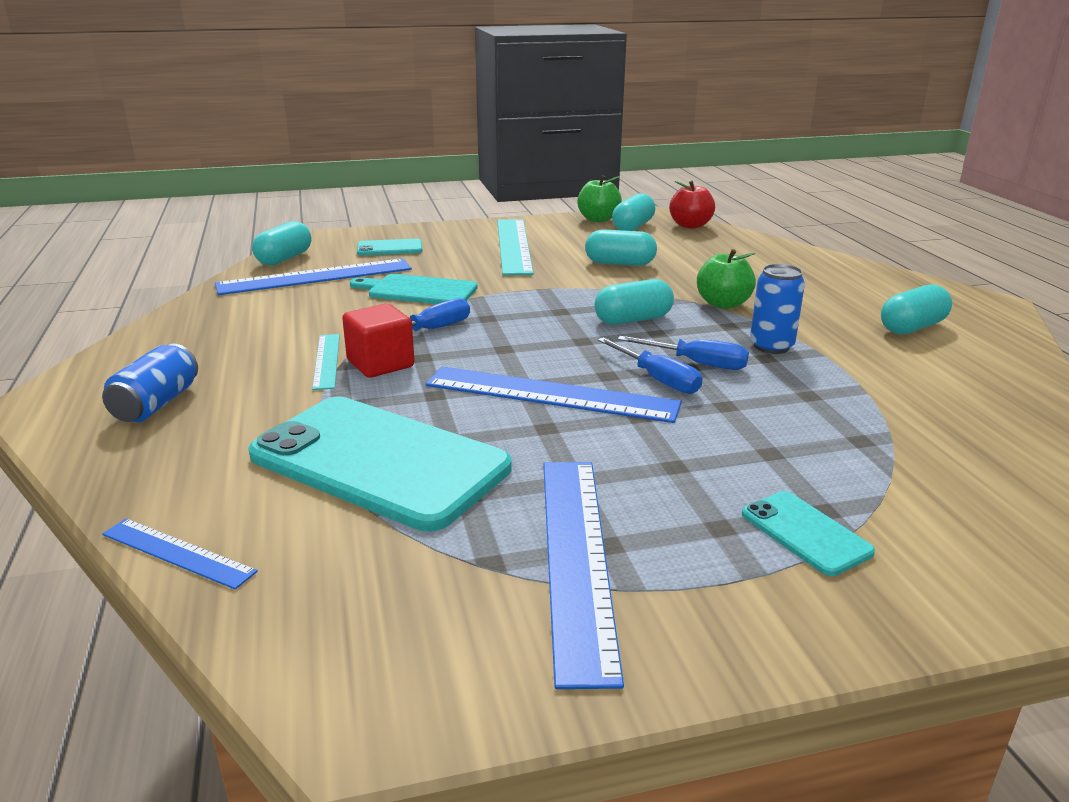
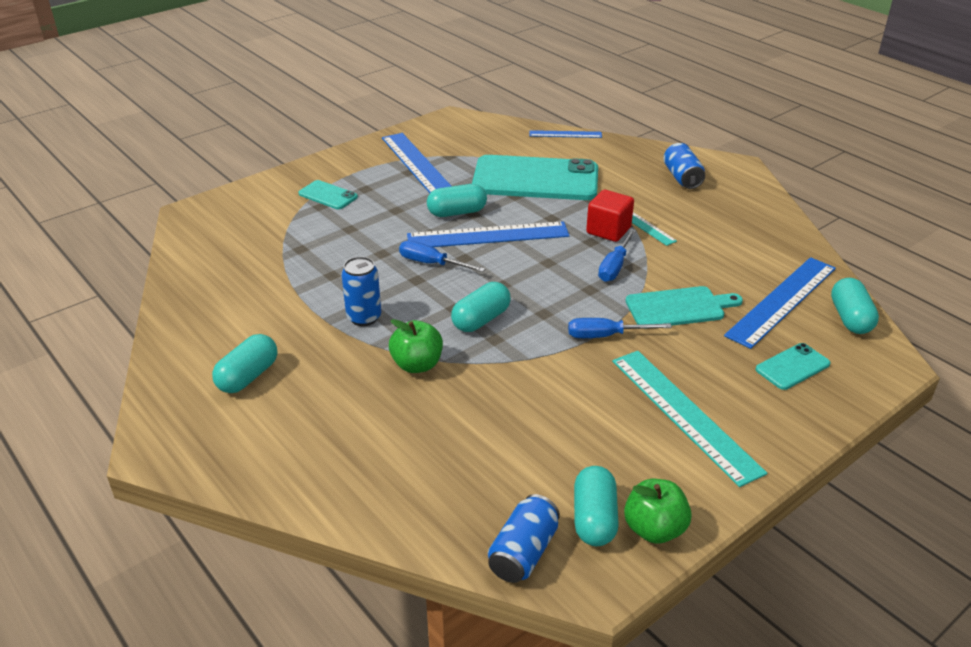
camera: 155 degrees right, 10 degrees up
(620, 263) = (548, 410): turquoise capsule -> turquoise capsule (457, 212)
(690, 225) = (523, 552): red apple -> blue can
(697, 363) = (412, 284): blue screwdriver -> blue screwdriver (605, 336)

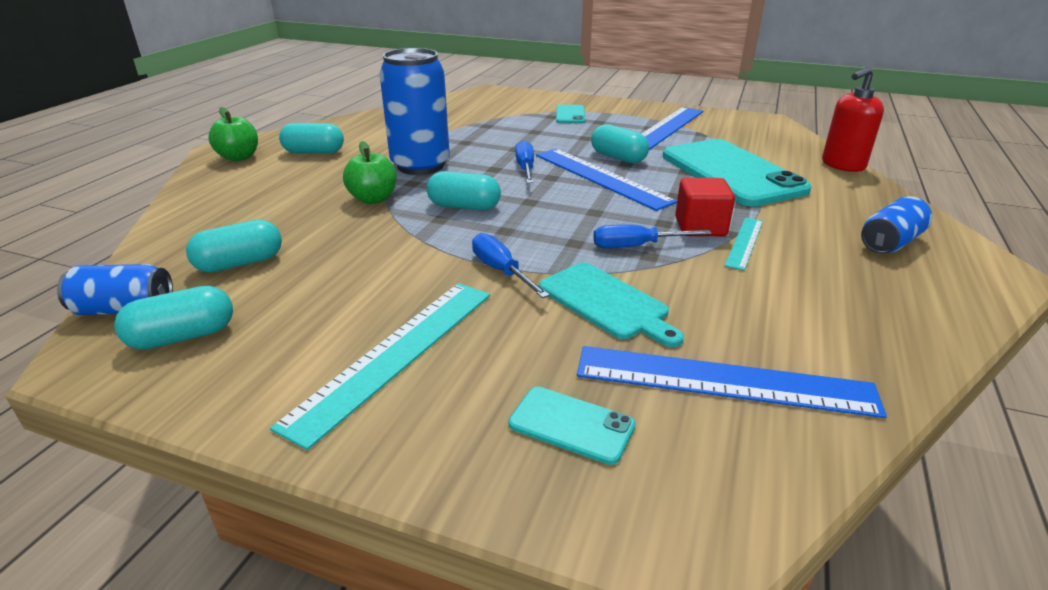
camera: 60 degrees right, 5 degrees down
(364, 317) = (420, 166): blue can -> blue can, size x1.83
(565, 134) = (842, 165): blue ruler -> red soap dispenser
(654, 529) = (173, 380): green apple -> green apple (239, 157)
(850, 318) = (766, 464): turquoise capsule -> turquoise capsule (240, 263)

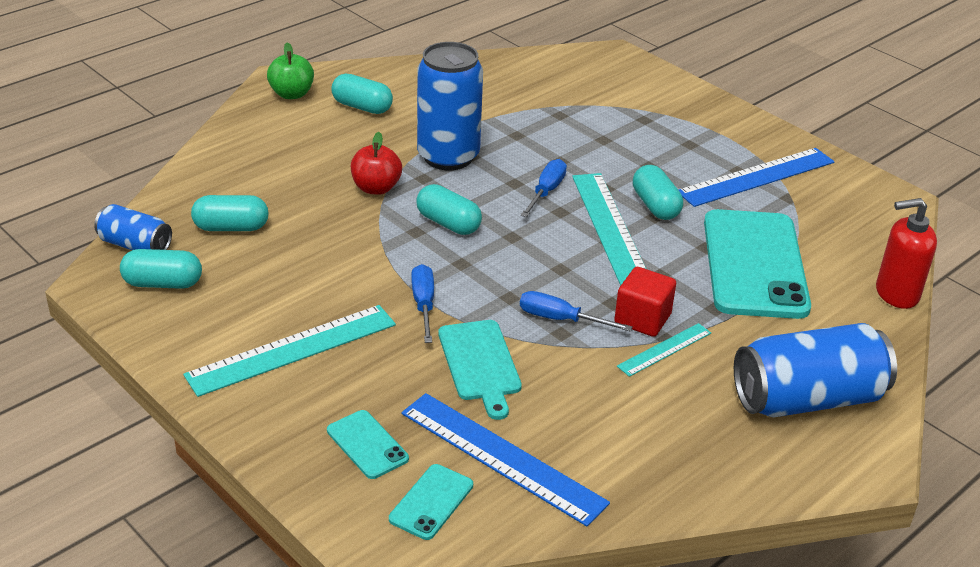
camera: 25 degrees right, 5 degrees up
(373, 199) = (376, 188): green apple -> red apple
(570, 115) = (668, 123): turquoise phone -> turquoise phone (431, 502)
(601, 177) = (610, 227): blue ruler -> turquoise ruler
(890, 243) = (807, 399): blue can -> blue can, size x1.83

